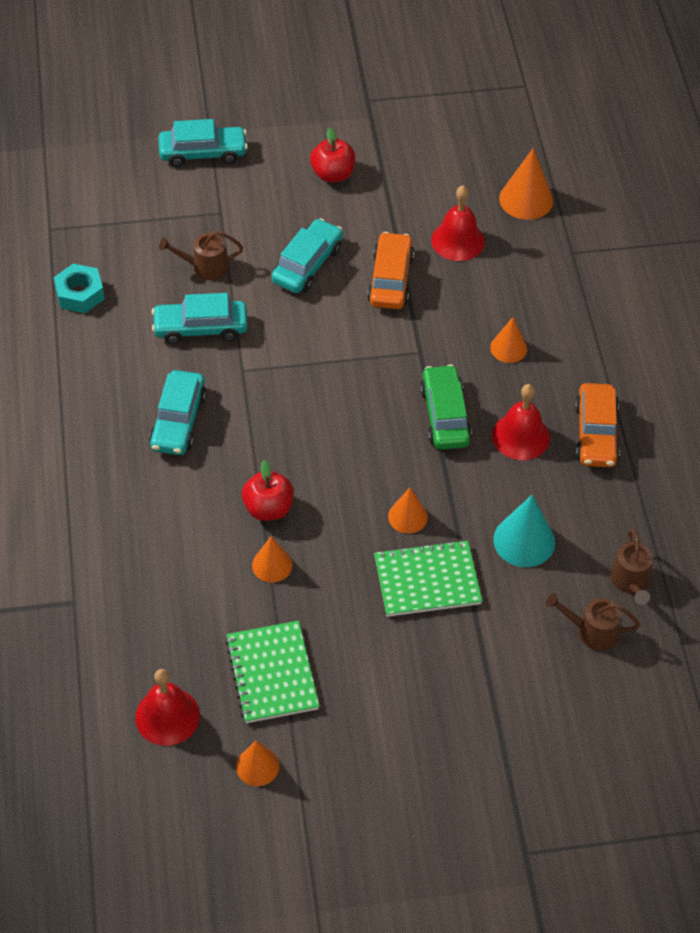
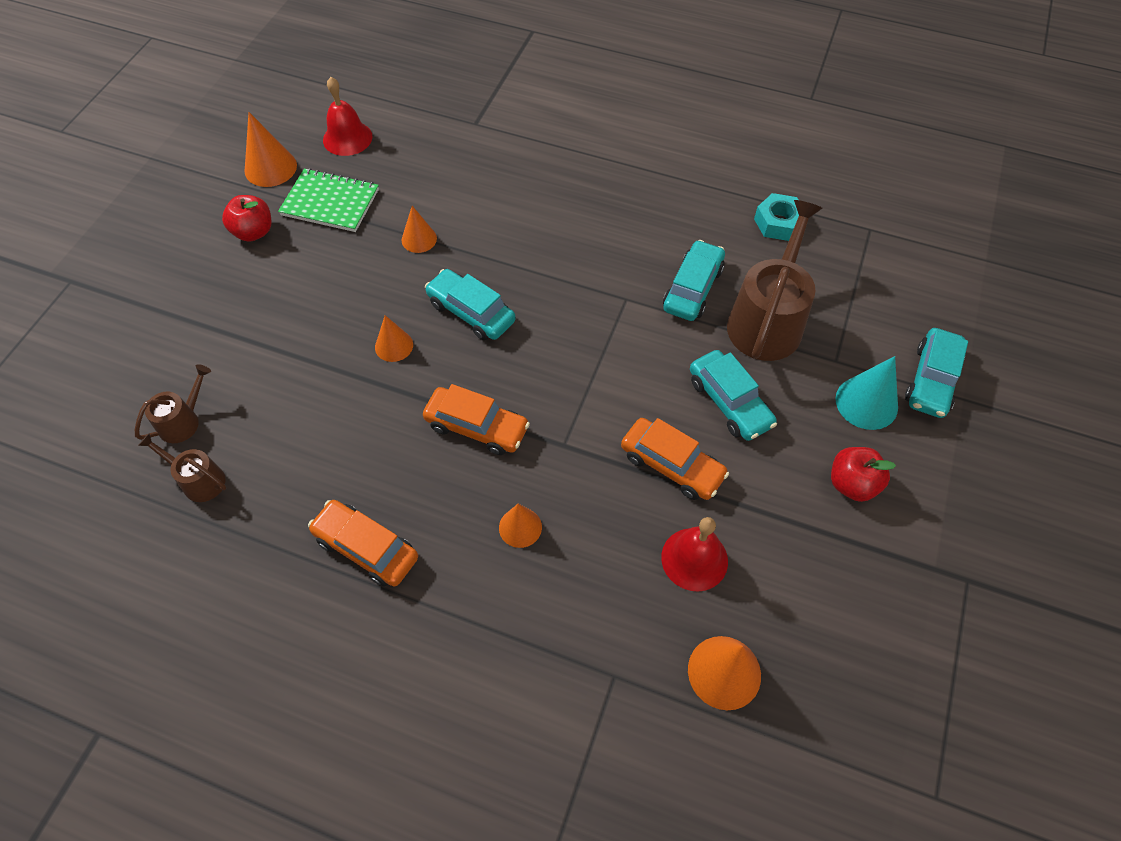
camera: 120 degrees right, 5 degrees up
(178, 421) = (598, 236): turquoise car -> turquoise car (471, 312)
(205, 267) = (767, 320): brown watering can -> brown watering can, size x2.00
(257, 766) = (270, 168): orange cone -> orange cone, size x1.55
(268, 508) = (472, 258): red apple -> red apple (254, 232)
(427, 580) = (325, 329): green notebook -> none
(445, 415) = (477, 427): green car -> orange car
(521, 436) = (410, 478): red bell -> none
(524, 540) = (304, 419): turquoise cone -> turquoise cone (866, 402)

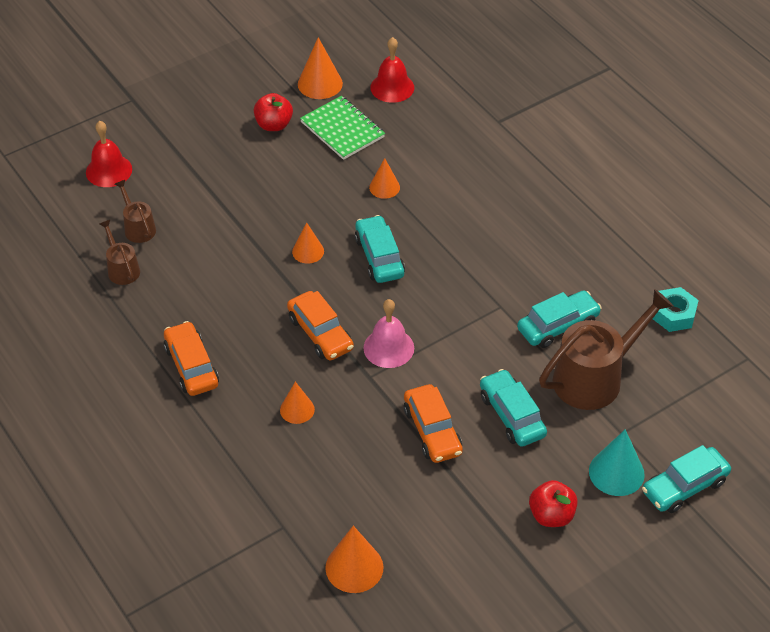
camera: 35 degrees right, 10 degrees down
(183, 421) = (138, 228): brown watering can -> brown watering can turned 105 degrees counterclockwise
(557, 402) = (388, 348): none -> pink bell
(694, 559) = (395, 494): red bell -> red bell (109, 170)
(729, 402) = (512, 415): turquoise car -> turquoise car turned 150 degrees clockwise

